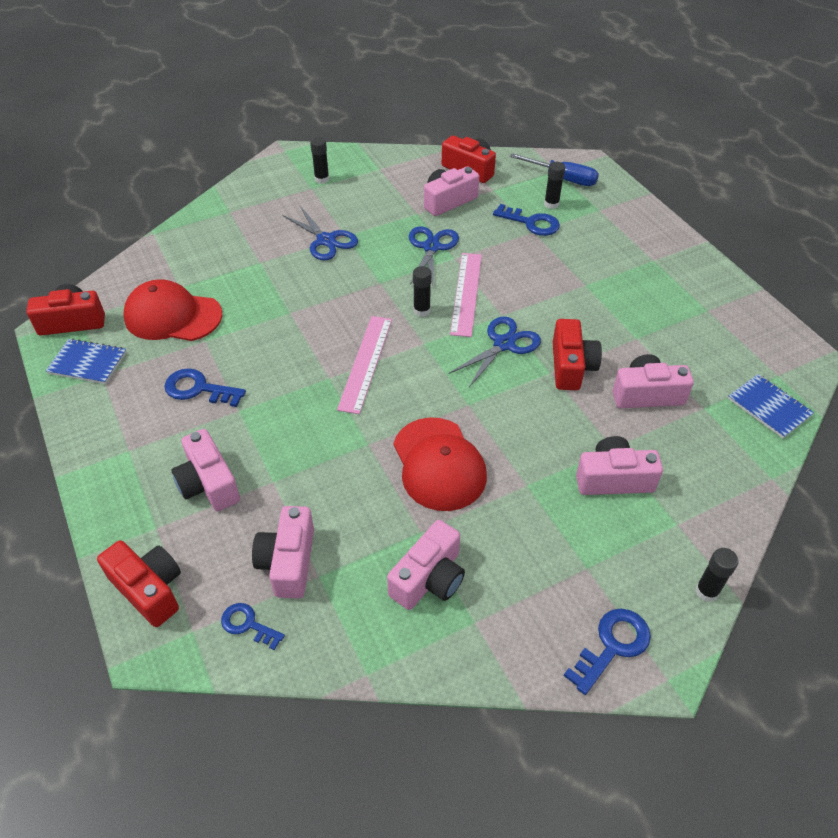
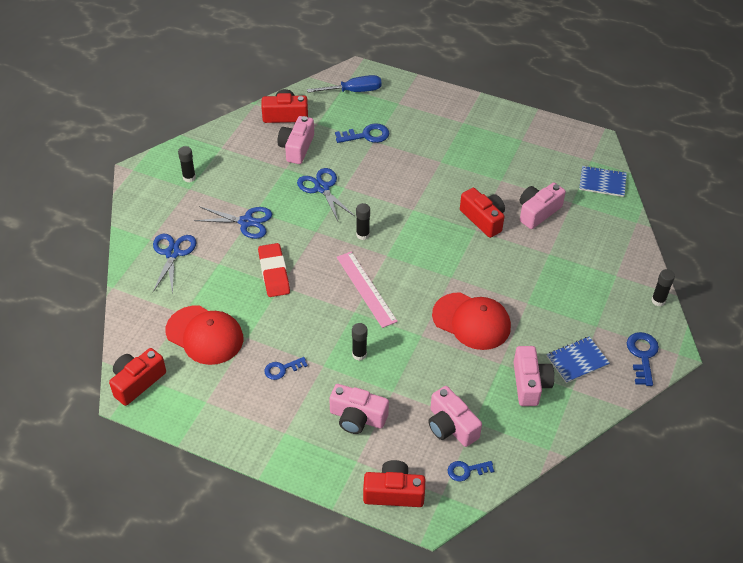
camera: 40 degrees left, 0 degrees up
(87, 363) = (186, 401): blue notebook -> blue notebook (577, 361)
(173, 316) = (205, 335): red cap -> red cap turned 120 degrees counterclockwise
(198, 389) = (282, 369): blue key -> blue key, size x0.66
(297, 298) = (274, 273): none -> red eraser
(466, 293) = (377, 207): pink ruler -> none
(504, 344) = (433, 228): blue scissors -> blue scissors (172, 253)
(551, 204) = (365, 115): black glue stick -> black glue stick (359, 354)
(613, 479) = (566, 271): pink camera -> none

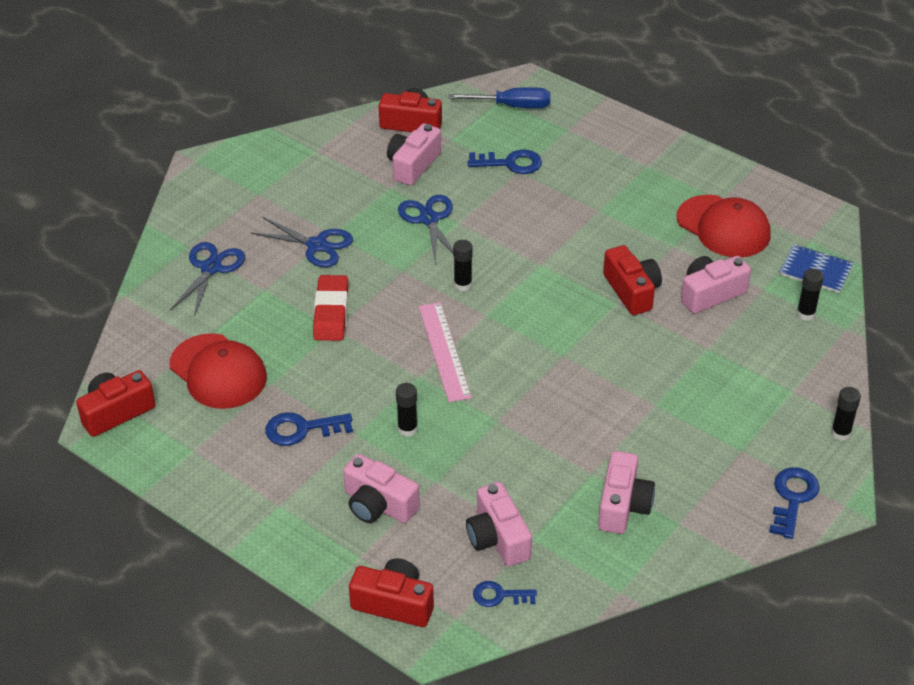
camera: 15 degrees right, 5 degrees down
(189, 177) = (262, 181): black glue stick -> black glue stick (806, 314)
(282, 369) = (302, 429): blue key -> blue key, size x1.51
(471, 321) = (571, 415): red cap -> red cap (723, 227)
(577, 361) = (698, 489): blue notebook -> none

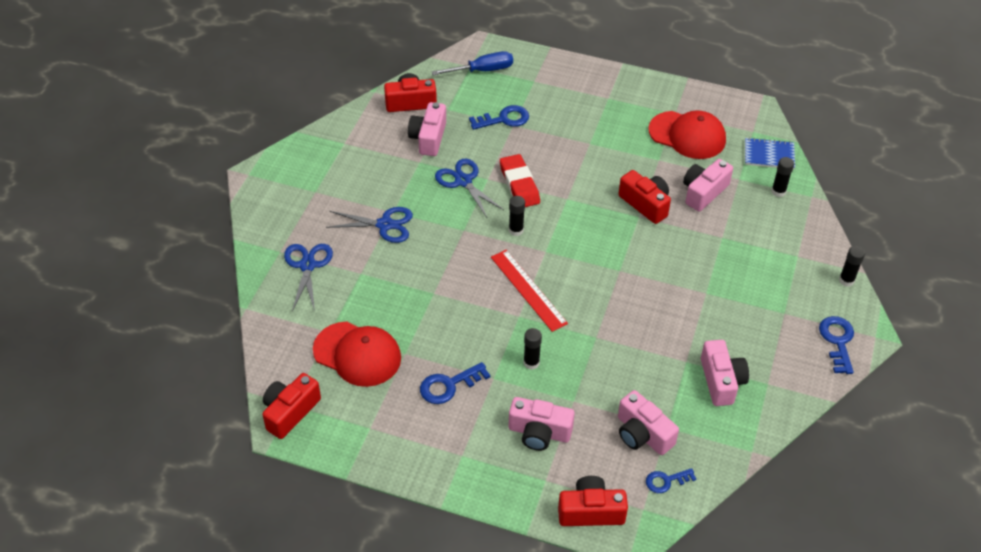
camera: 20 degrees left, 5 degrees up
(331, 312) = (424, 279): red eraser -> red eraser (519, 184)
(444, 351) = (528, 290): pink ruler -> red ruler

